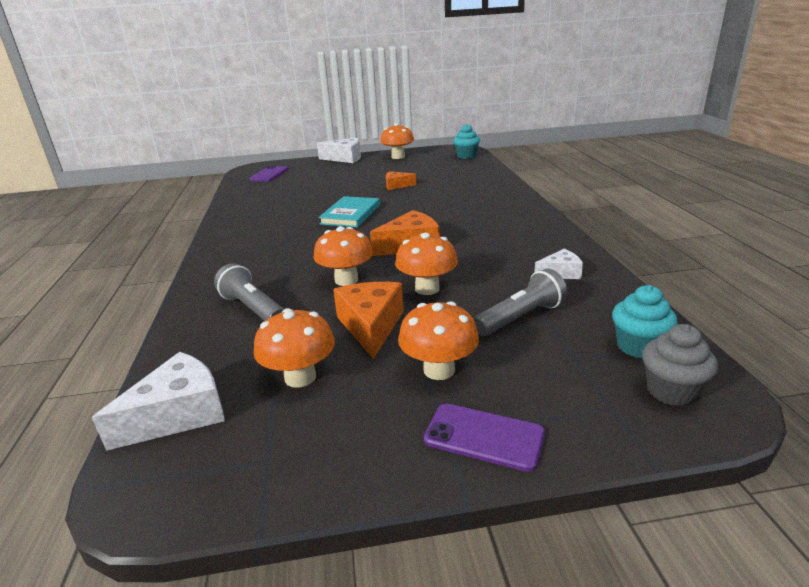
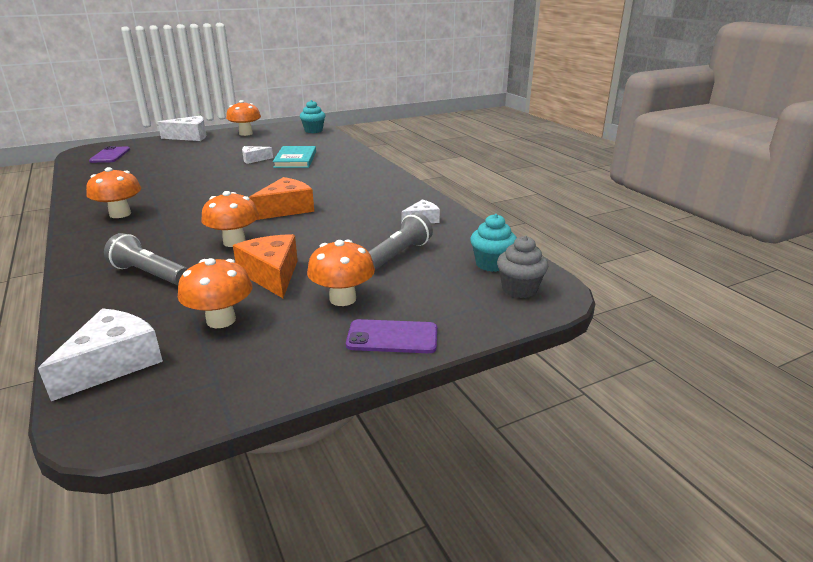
camera: 20 degrees left, 0 degrees up
(351, 214) = (217, 187): turquoise book -> turquoise book (295, 159)
(397, 185) = (254, 159): orange cheese -> white cheese
(427, 288) = (312, 241): orange mushroom -> orange mushroom (120, 214)

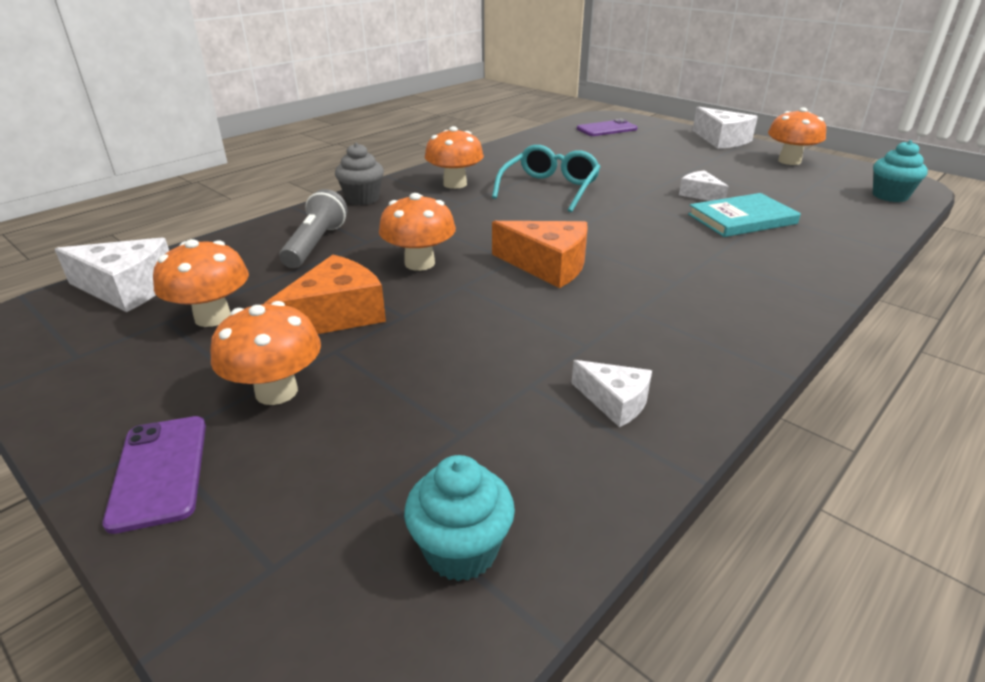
camera: 70 degrees right, 5 degrees up
(182, 189) = (550, 188): none -> turquoise glasses
(398, 255) = (446, 409): grey flashlight -> none
(519, 289) = (354, 625): grey cupcake -> grey cupcake (362, 199)

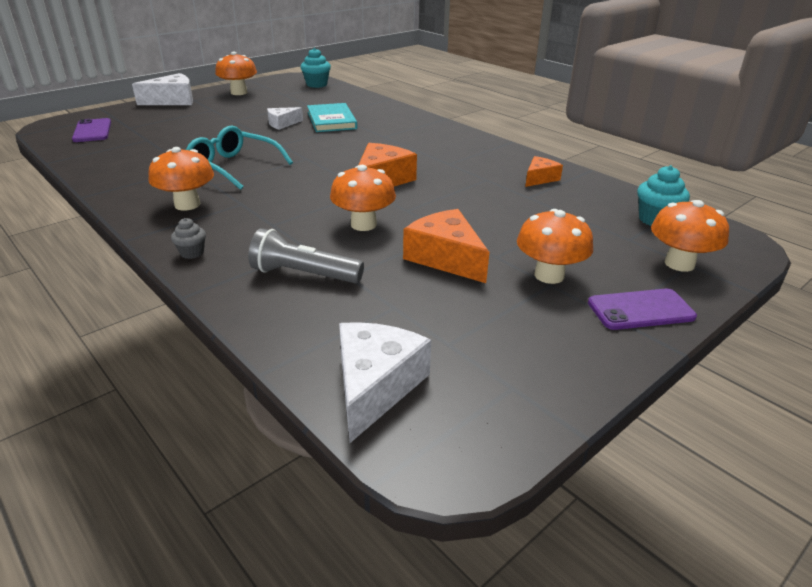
camera: 85 degrees left, 0 degrees up
(213, 317) = (444, 317): orange mushroom -> orange mushroom (679, 264)
(362, 199) = (192, 253): grey cupcake -> grey cupcake, size x0.61
(614, 401) = (539, 178): white cheese -> orange cheese

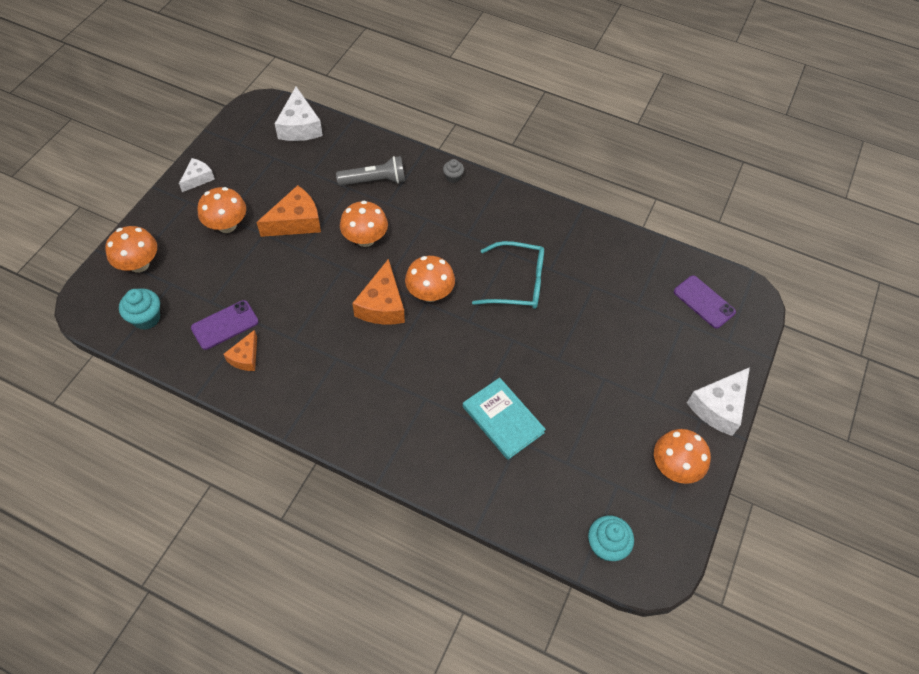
camera: 155 degrees right, 25 degrees up
(187, 205) = (502, 221): orange mushroom -> orange mushroom (430, 293)
(282, 124) = (547, 389): white cheese -> white cheese (198, 178)
(446, 258) = (296, 222): orange cheese -> orange cheese turned 60 degrees counterclockwise
(640, 310) = (171, 211): purple phone -> purple phone (225, 325)

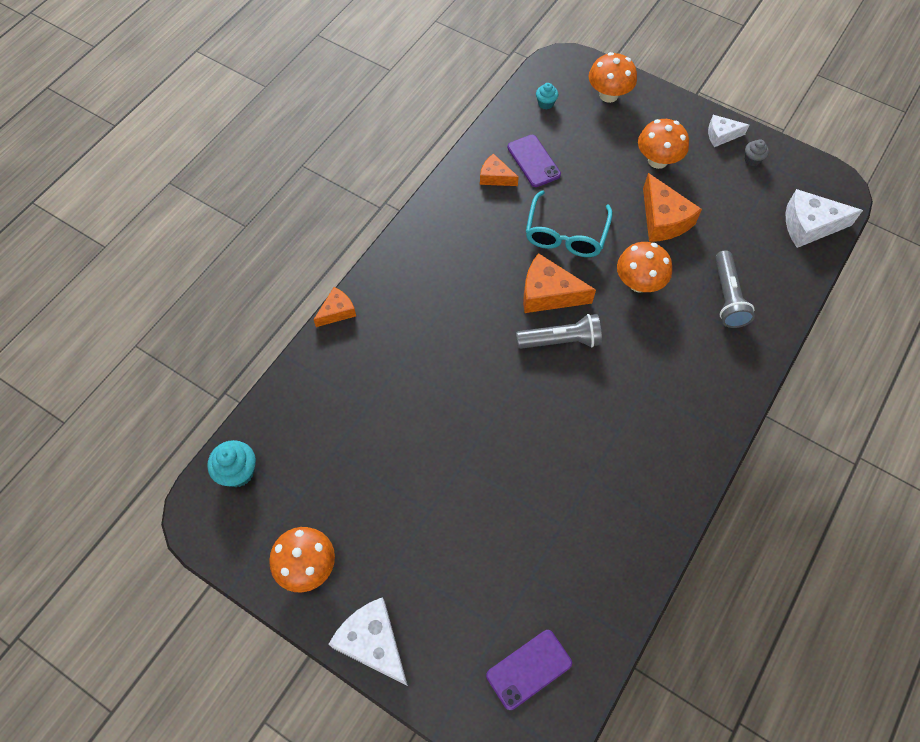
camera: 100 degrees right, 5 degrees up
(146, 318) = (545, 103): turquoise cupcake -> turquoise cupcake, size x0.61
(198, 178) = (721, 135): white cheese -> white cheese turned 135 degrees clockwise
(420, 485) = (337, 311): none -> orange cheese
(430, 293) = (561, 341): orange mushroom -> grey flashlight
(453, 177) = (737, 383): grey cupcake -> grey cupcake (752, 160)
(503, 419) = (394, 394): turquoise book -> none
(517, 283) = (571, 436): turquoise glasses -> turquoise glasses (566, 234)

